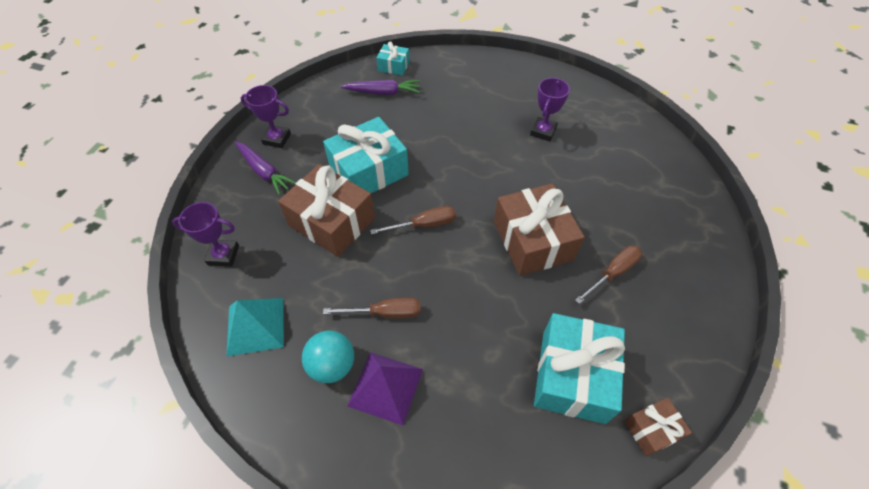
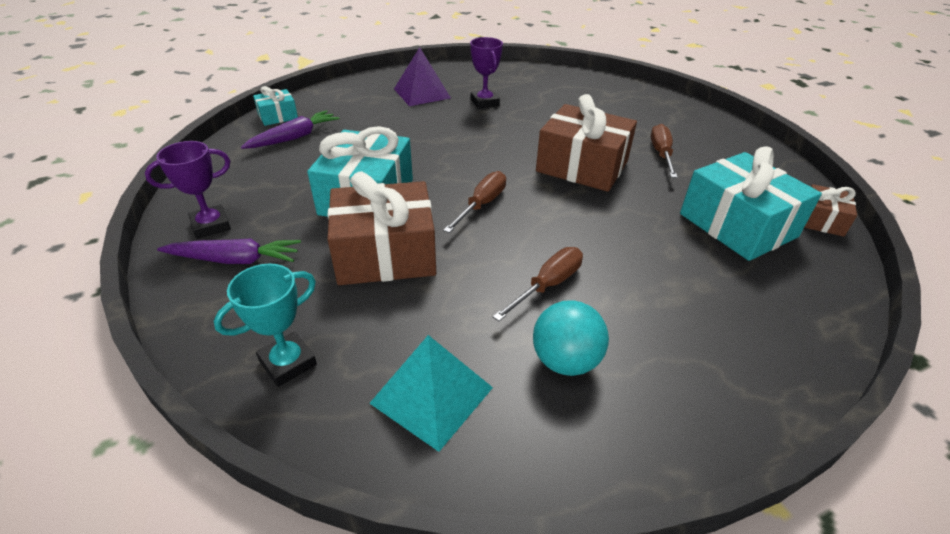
camera: 45 degrees left, 15 degrees down
(223, 255) = (288, 363): purple trophy -> turquoise trophy
(386, 387) = (636, 337): purple pyramid -> purple pyramid (422, 93)

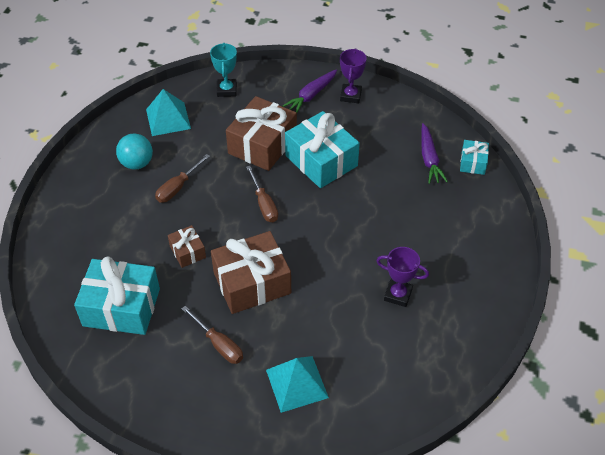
camera: 130 degrees right, 10 degrees up
(422, 93) = (450, 264): purple pyramid -> none
(547, 285) = (178, 187): brown screwdriver -> brown screwdriver turned 45 degrees clockwise
(624, 111) = (297, 383): none -> turquoise pyramid
(822, 220) = (75, 357): brown gift -> brown gift (187, 252)

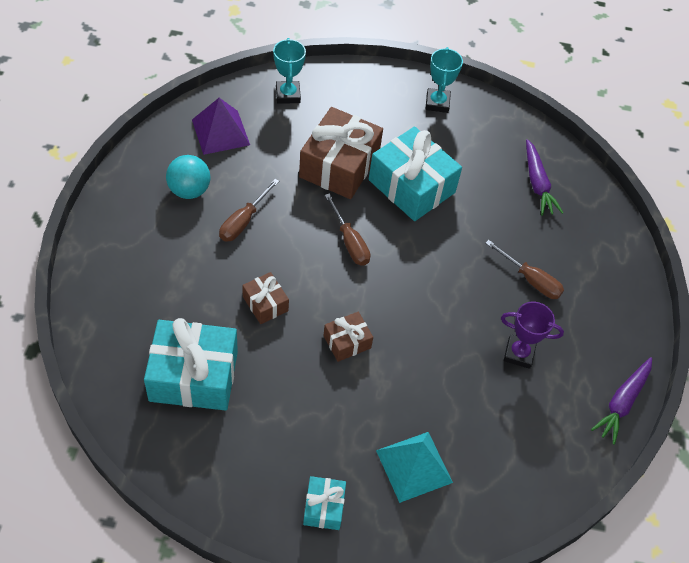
camera: 10 degrees left, 5 degrees up
(168, 119) = (220, 132): turquoise pyramid -> purple pyramid
(218, 344) = (316, 420): brown screwdriver -> brown screwdriver (530, 279)
(252, 283) = (347, 342): brown gift -> brown gift, size x0.50
(311, 95) = (390, 102): purple carrot -> purple carrot (622, 403)
(350, 96) = (437, 103): purple trophy -> turquoise trophy
(473, 163) = (588, 188): turquoise gift -> turquoise gift (324, 507)

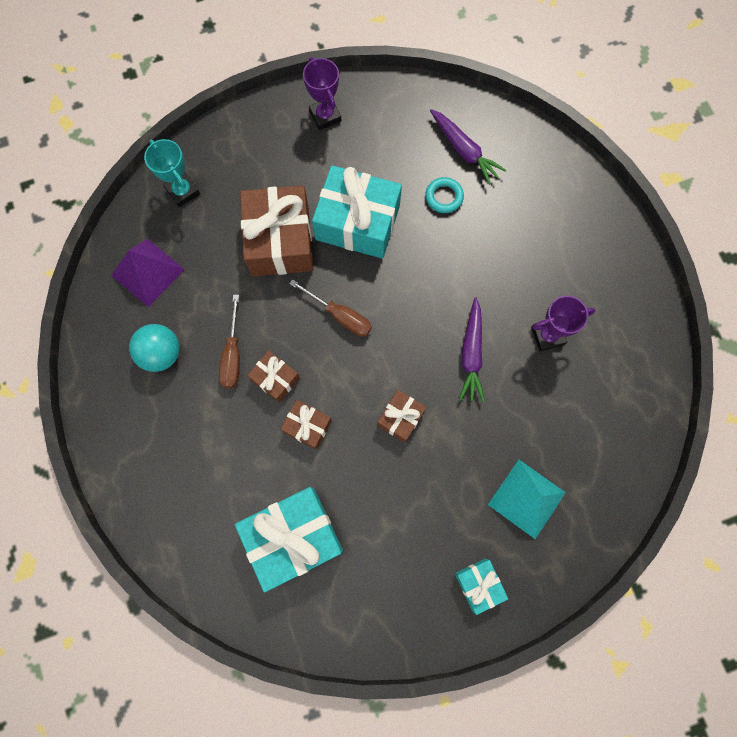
camera: 25 degrees left, 20 degrees up
(264, 256) = (275, 379): none -> brown gift
(437, 103) = (325, 116): turquoise trophy -> purple trophy
(497, 206) = (444, 197): none -> turquoise ring
(530, 279) = (515, 255): brown screwdriver -> none
(622, 403) = (654, 329): purple carrot -> purple carrot (471, 354)

